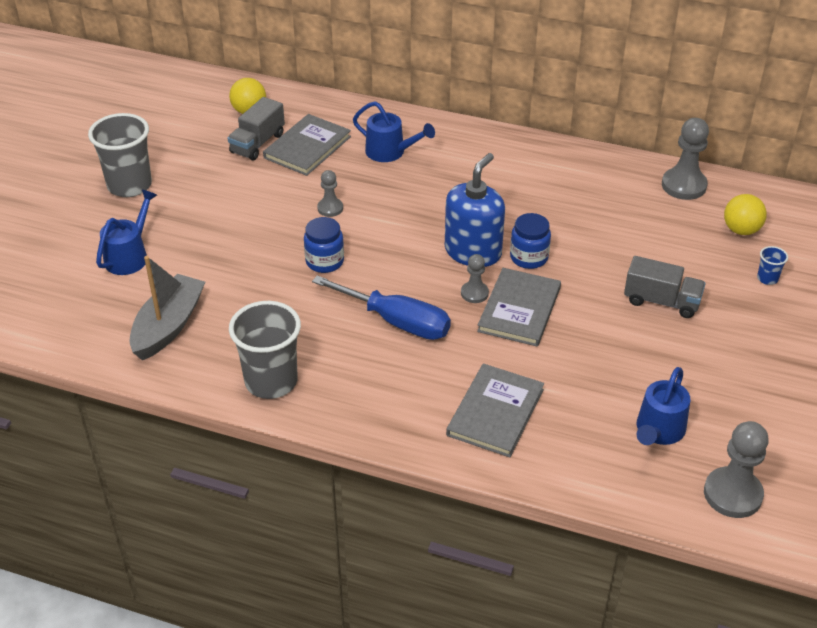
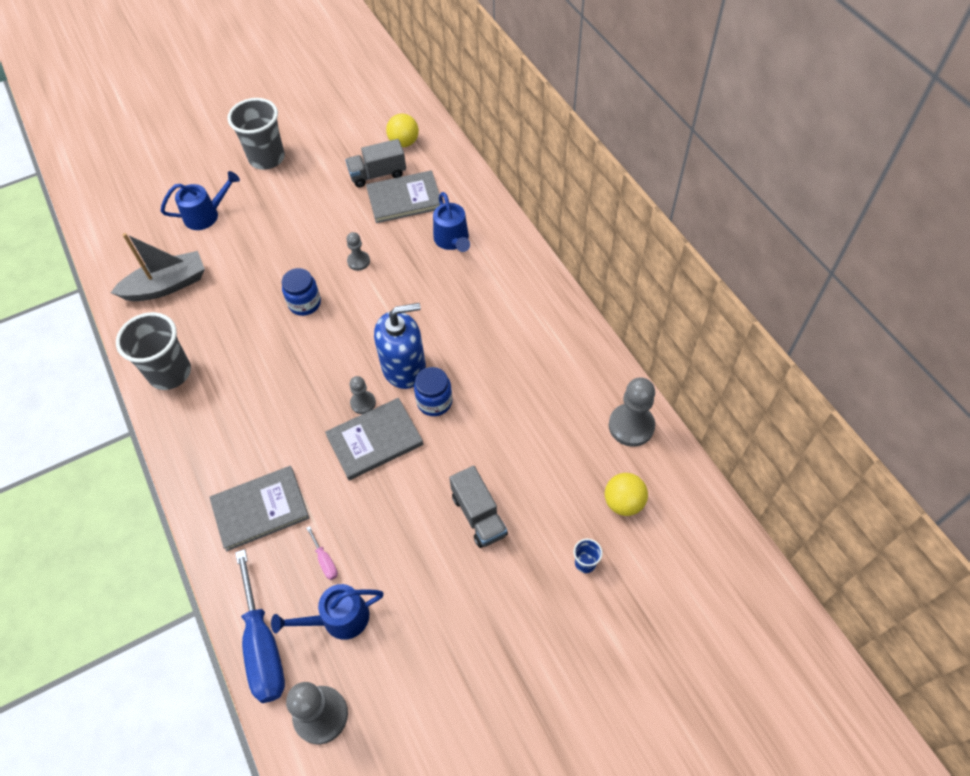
camera: 45 degrees right, 15 degrees up
(397, 322) = (289, 386): blue screwdriver -> blue screwdriver (263, 646)
(595, 406) = (325, 561): none -> pink screwdriver

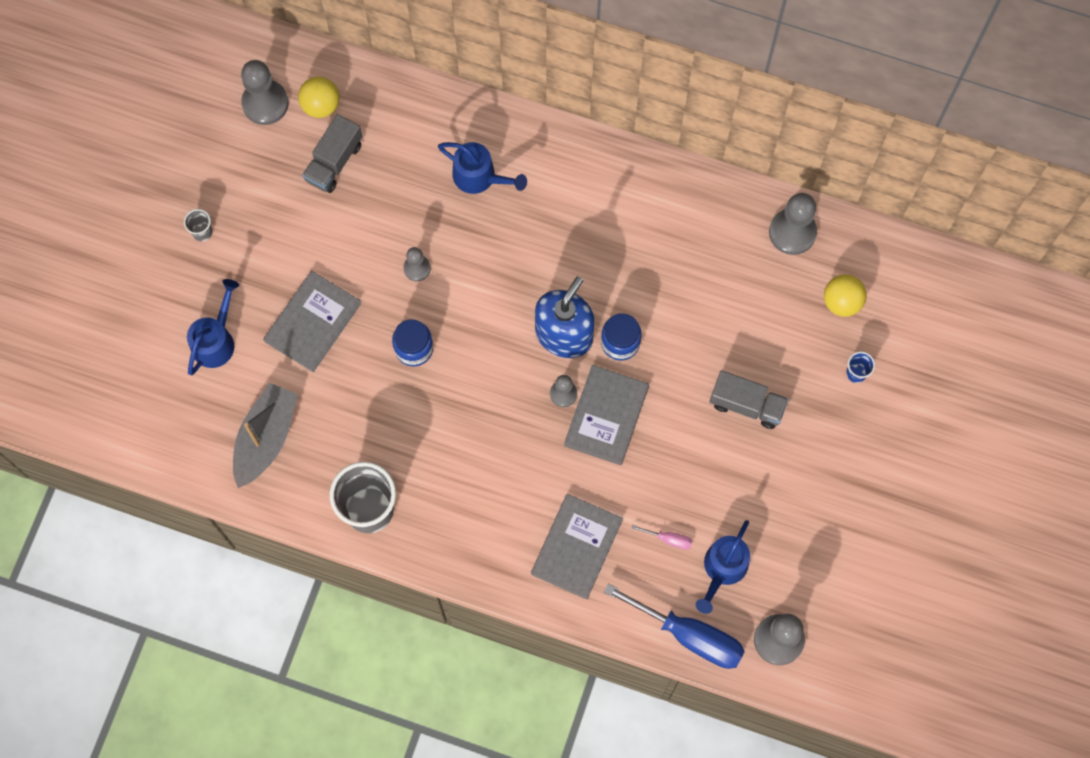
camera: 45 degrees left, 15 degrees up
(267, 158) = (202, 232): grey cup -> grey cup, size x0.43
(375, 122) = (265, 103): none -> grey pawn
(404, 198) = (389, 168): grey book -> grey book (312, 322)

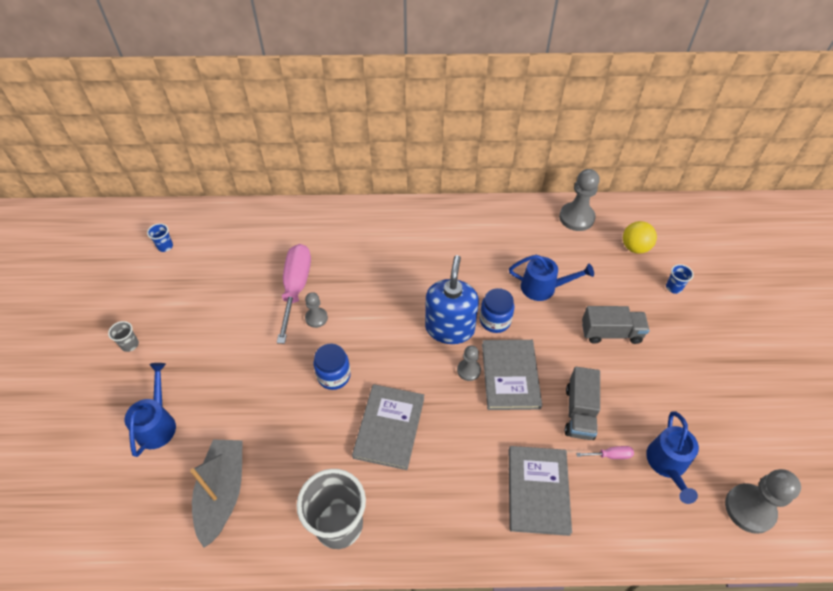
camera: 20 degrees left, 20 degrees down
(265, 103) = (165, 246): grey pawn -> blue cup
(312, 322) = (241, 383): grey book -> grey book (389, 427)
(321, 105) = (209, 236): yellow ball -> none
(334, 162) = (229, 268): grey truck -> grey truck (579, 412)
(405, 219) = (296, 288): none -> pink screwdriver
(480, 177) = (343, 247): blue watering can -> blue watering can (543, 287)
(689, 635) = (675, 535): blue screwdriver -> none

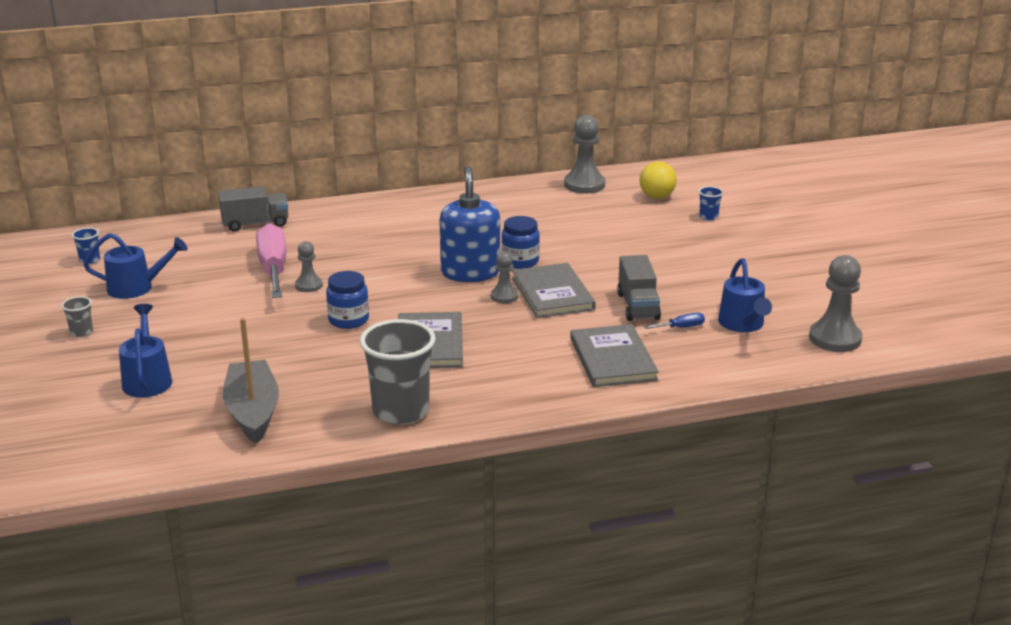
camera: 15 degrees left, 25 degrees down
(543, 287) = (566, 234): blue watering can -> blue watering can (137, 288)
(610, 455) = (681, 327): pink screwdriver -> blue screwdriver
(611, 333) = (652, 253): grey truck -> grey truck (255, 223)

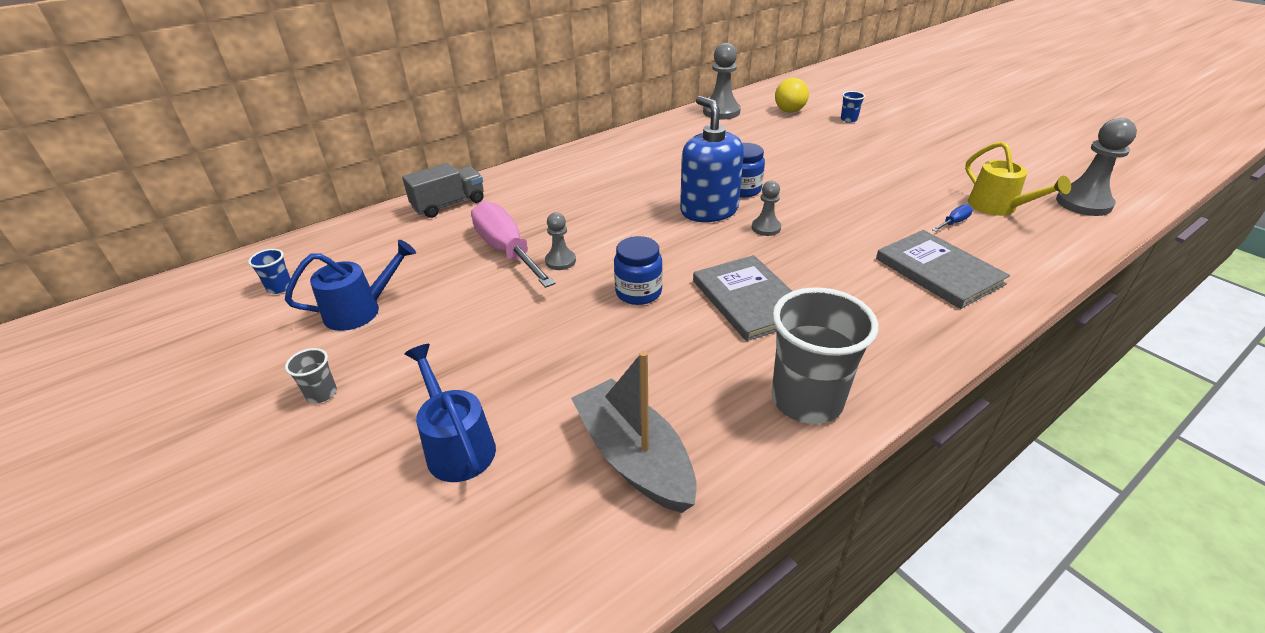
camera: 20 degrees left, 10 degrees up
(552, 294) = (806, 215): grey book -> none
(638, 306) = (892, 210): grey truck -> none
(743, 325) = (998, 207): blue watering can -> yellow watering can

